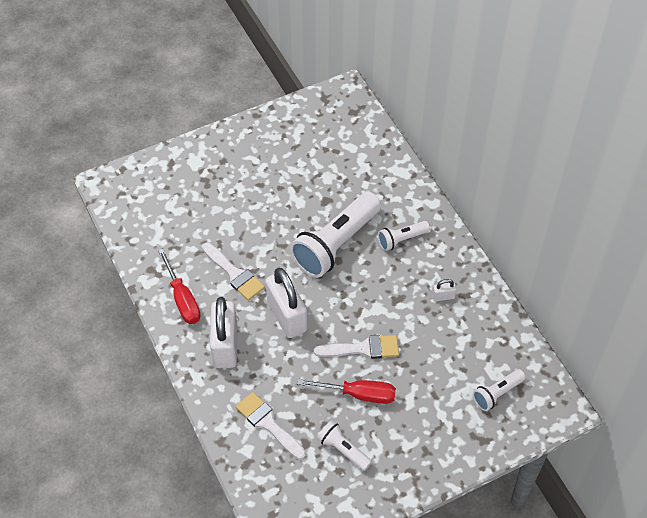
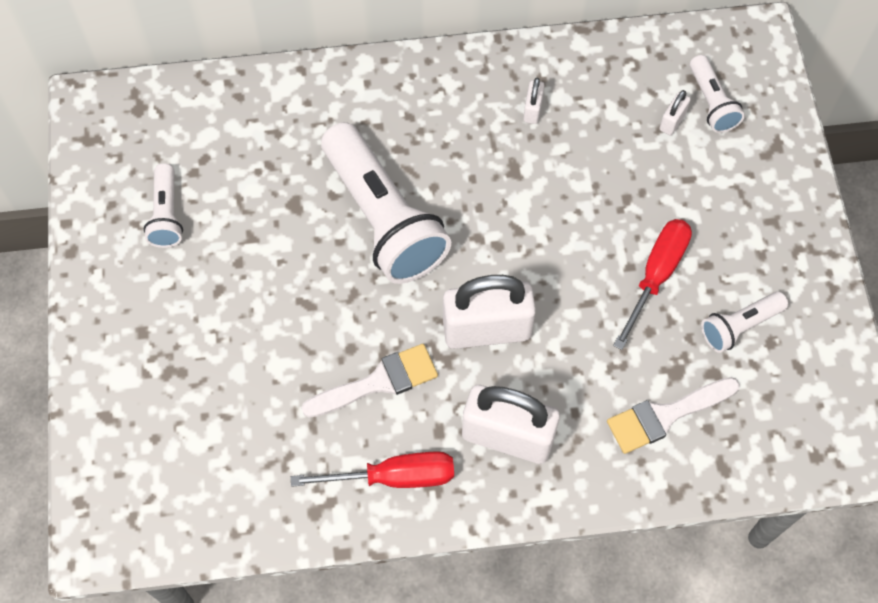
camera: 70 degrees left, 10 degrees up
(363, 349) = (582, 244): white brush -> none
(401, 239) = (412, 127): white flashlight -> white flashlight (166, 214)
(472, 375) = (672, 121): none -> white padlock

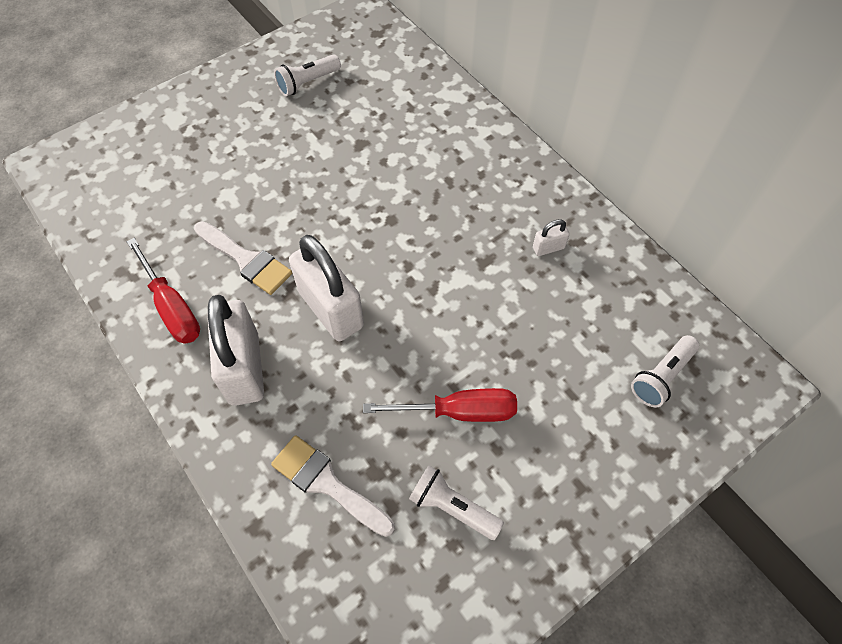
camera: 60 degrees right, 5 degrees down
(383, 218) = (384, 199): white flashlight -> none
(672, 121) = (618, 354): white padlock -> none

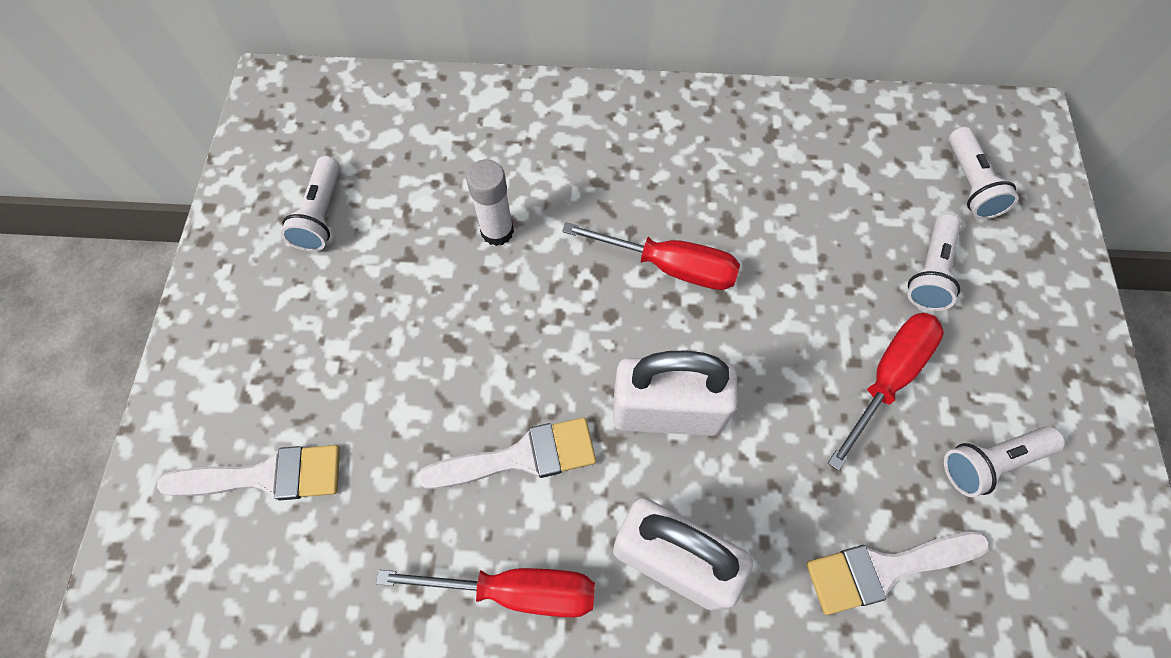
camera: 50 degrees left, 5 degrees up
(150, 166) = (266, 476): none -> white brush
(370, 158) = (497, 231): none -> white glue stick
(427, 251) = (670, 266): none -> red screwdriver
(548, 248) = (758, 162): white padlock -> none
(563, 391) = (929, 272): none -> white flashlight

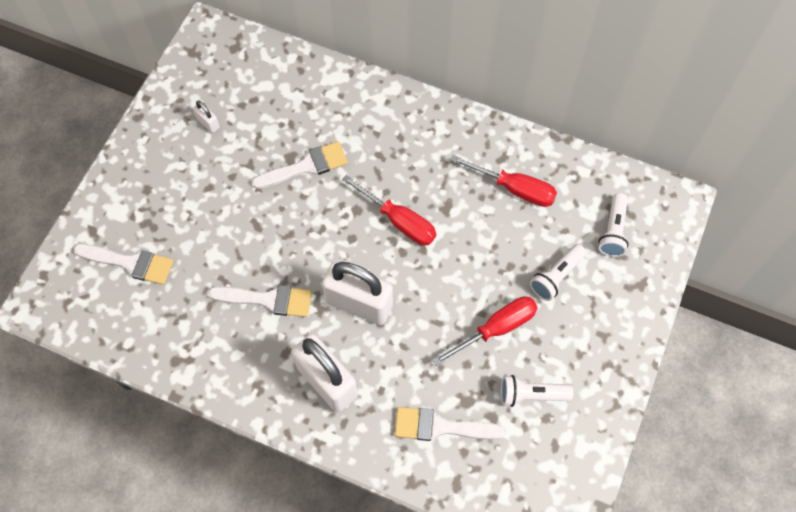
camera: 20 degrees right, 0 degrees up
(321, 215) = (208, 123): white flashlight -> white padlock
(497, 231) = (306, 166): white glue stick -> white brush
(516, 590) = (238, 366): red screwdriver -> red screwdriver (515, 189)

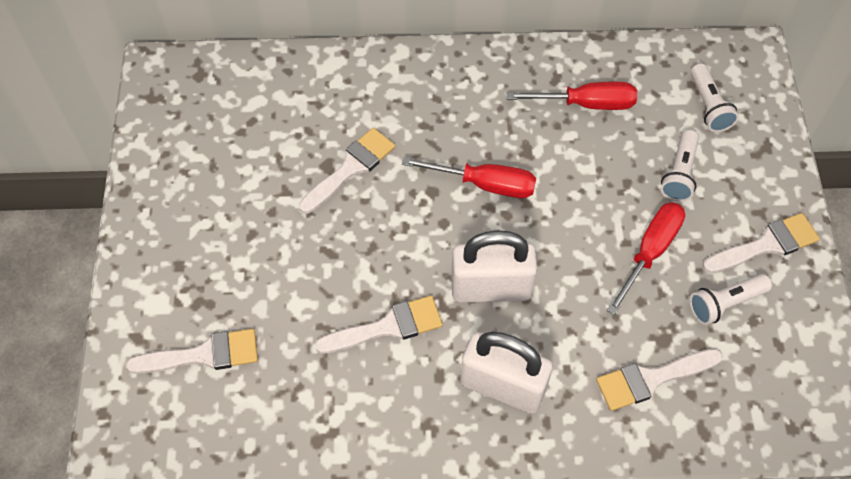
camera: 25 degrees left, 5 degrees down
(208, 123) = (213, 166): white padlock -> none
(592, 363) = (766, 245): none -> white brush

